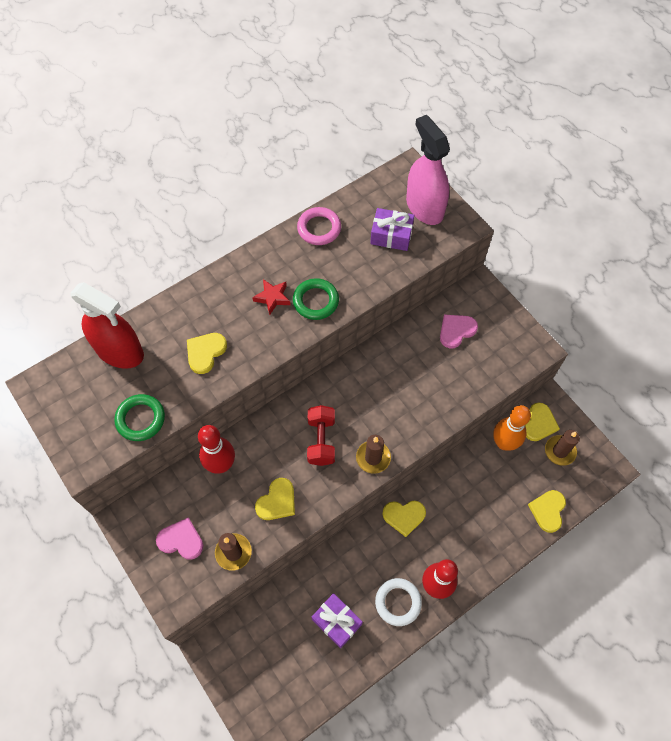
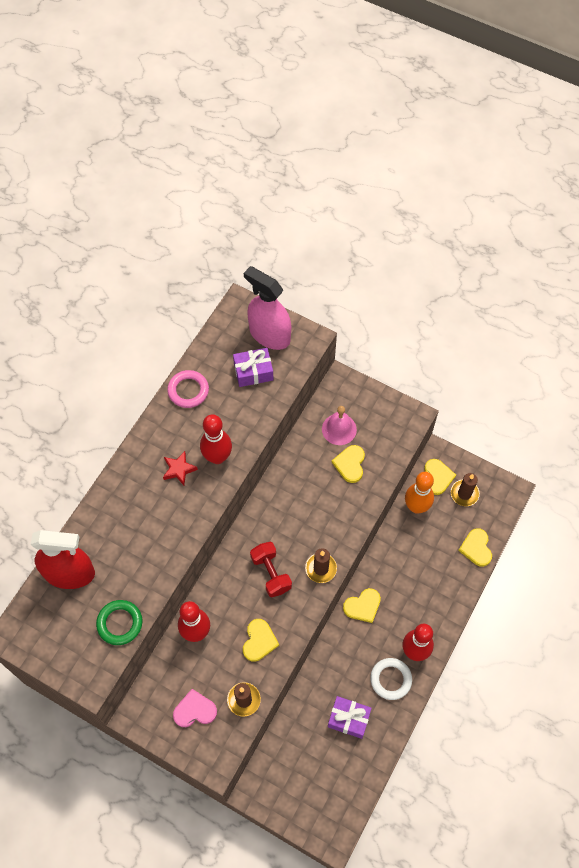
camera: 25 degrees left, 0 degrees up
(205, 352) = (145, 542): yellow heart -> yellow heart (350, 464)
(315, 301) = (217, 457): green ring -> red bowling pin
(456, 331) = (339, 429): pink heart -> pink bell

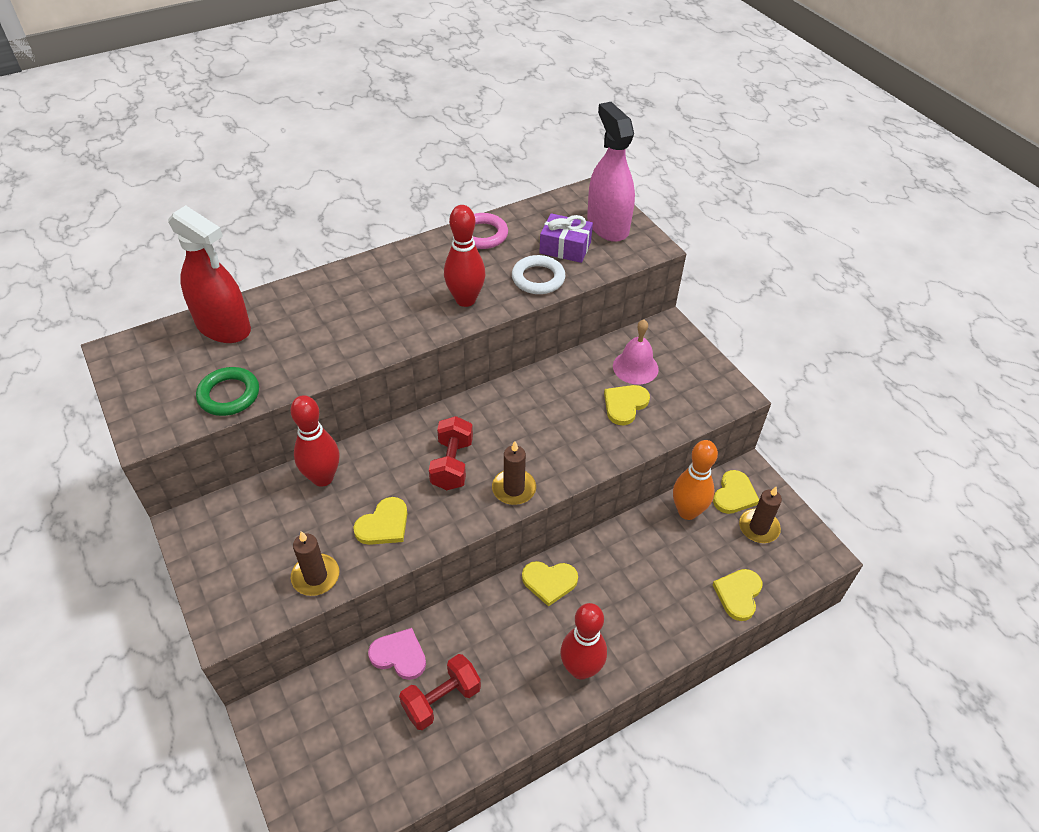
camera: 30 degrees right, 15 degrees down
(179, 469) = (415, 292): red star -> none
(194, 710) = (253, 556): pink heart -> pink heart (399, 655)
(348, 719) = (441, 699): purple gift -> red dumbbell
(390, 679) = (527, 684): white ring -> white ring (538, 278)

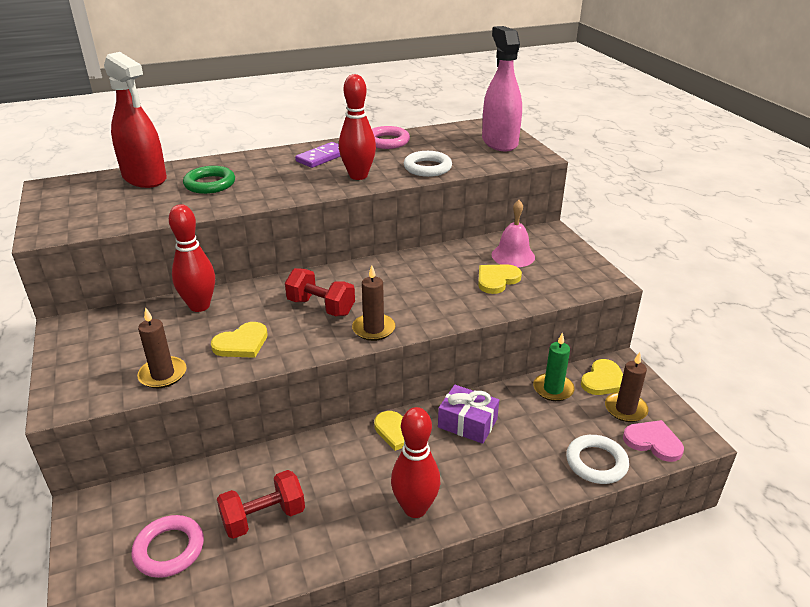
camera: 10 degrees right, 15 degrees down
(229, 395) = (127, 216): green ring -> green ring (210, 184)
(362, 747) = (169, 549): none -> pink ring
(399, 655) = (234, 474): pink heart -> pink heart (653, 442)
(416, 270) = (322, 157): none -> purple domino
(452, 464) = (321, 307): red dumbbell -> red dumbbell turned 75 degrees counterclockwise
(565, 247) = (457, 152): purple gift -> purple gift (467, 423)
(687, 511) = (553, 389): orange bowling pin -> green candle
(738, 594) = (596, 462): yellow heart -> white ring

